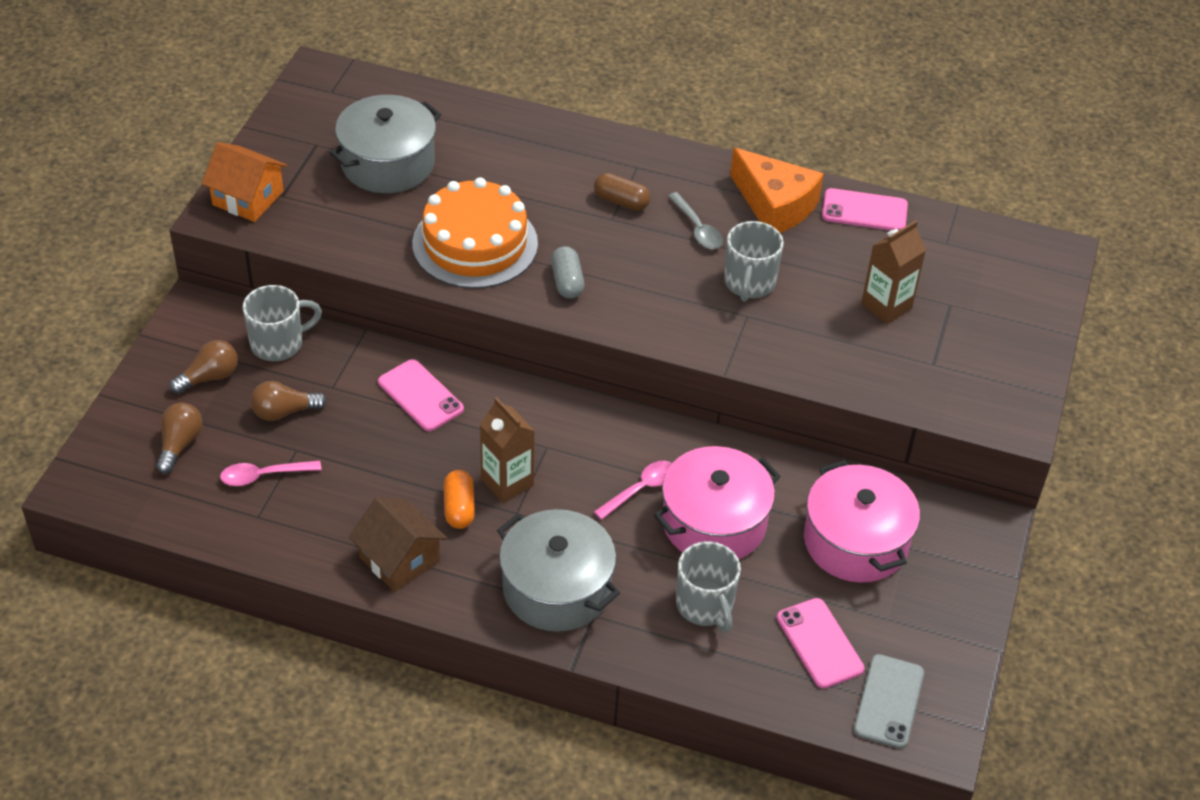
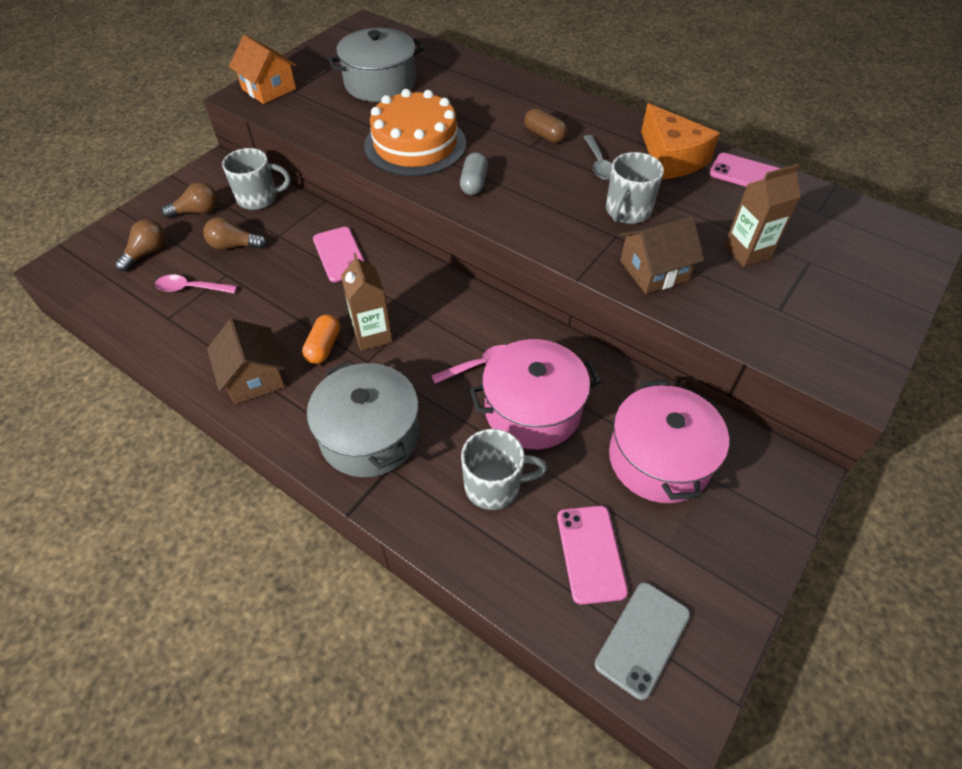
camera: 20 degrees right, 5 degrees up
(705, 606) = (494, 486): grey mug -> grey mug turned 90 degrees counterclockwise
(799, 347) = (654, 271): none -> brown house

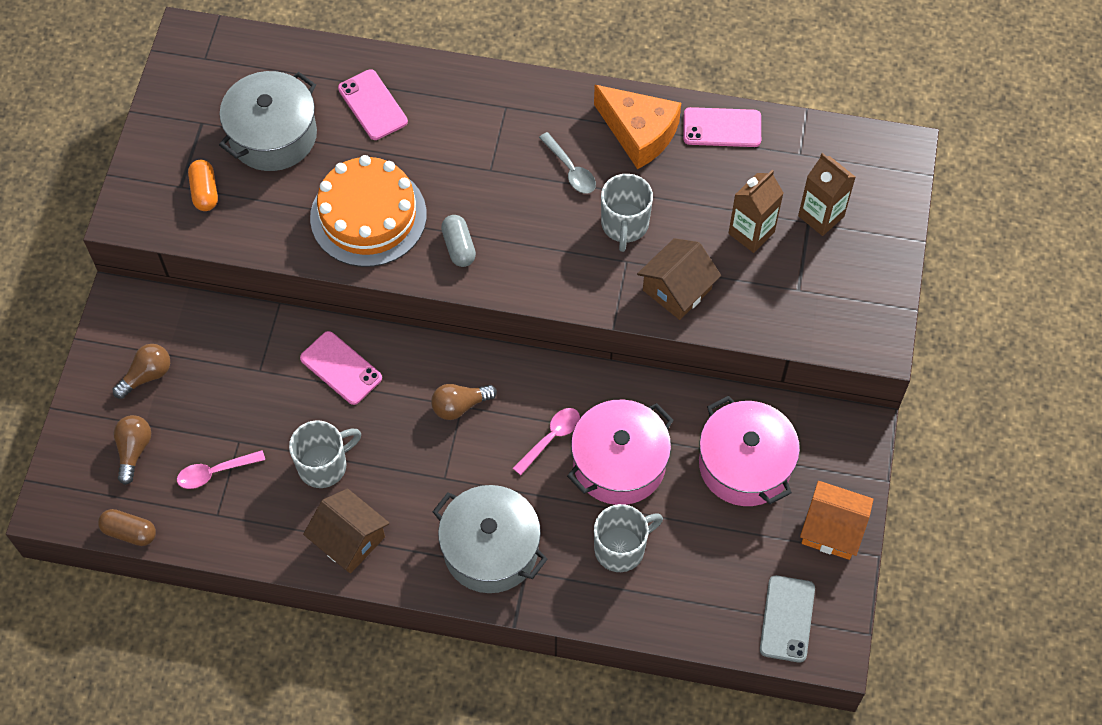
camera: 25 degrees left, 10 degrees up
(234, 245) = (221, 403): brown light bulb -> brown light bulb (460, 406)
(259, 198) = (203, 330): grey mug -> grey mug (324, 465)
(268, 89) = (149, 194): orange house -> orange house (832, 529)
(324, 347) = (393, 480): orange capsule -> orange capsule (205, 192)
(372, 335) = (432, 448): brown carton -> brown carton (821, 216)
(544, 135) = (496, 149): brown capsule -> brown capsule (129, 532)
(591, 553) = (723, 571): pink phone -> pink phone (372, 105)

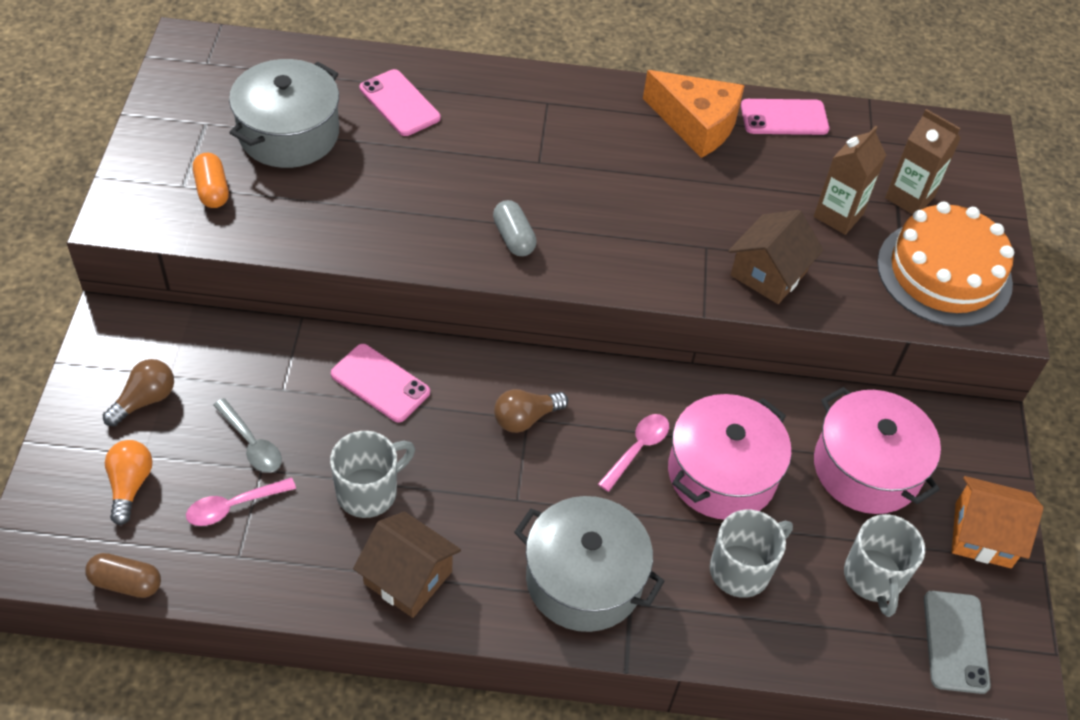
camera: 10 degrees left, 10 degrees down
(134, 450) = (130, 485): brown light bulb -> orange light bulb
(368, 216) = (405, 210): orange cake -> orange cake (944, 273)
(570, 170) = (628, 160): grey spoon -> grey spoon (251, 444)
(624, 225) = (697, 211): grey mug -> grey mug (873, 578)

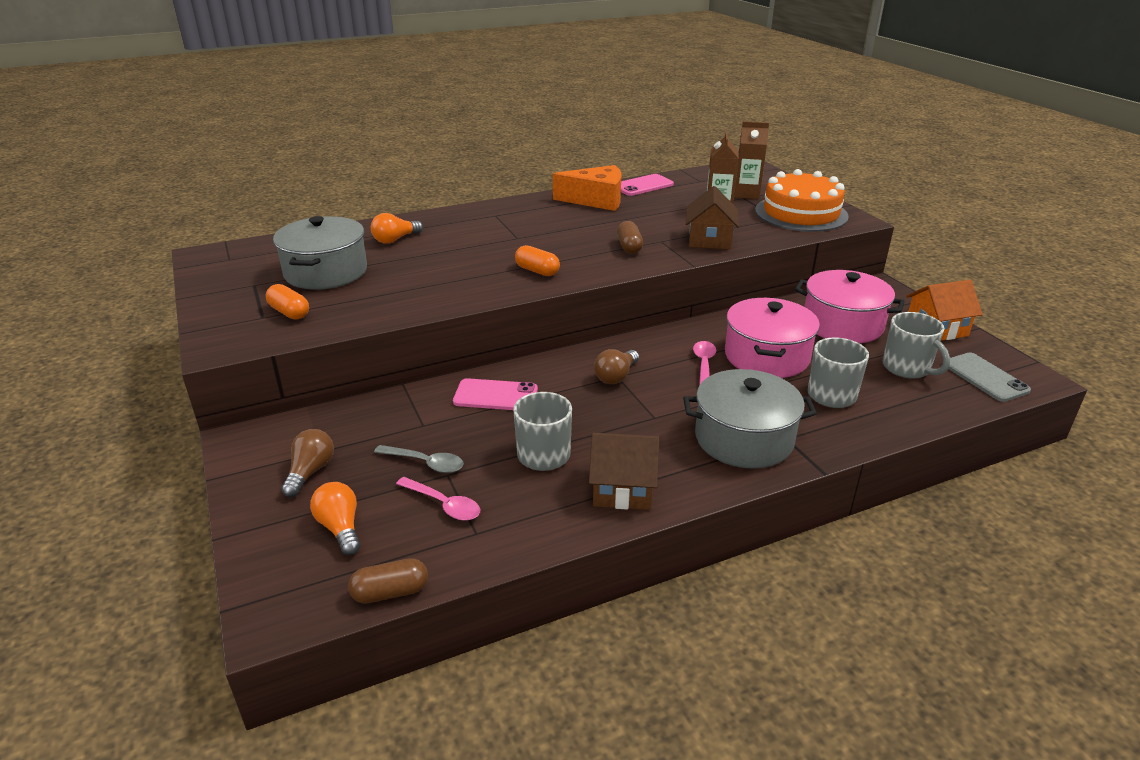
camera: 25 degrees left, 20 degrees down
(233, 506) = (444, 505): pink spoon -> pink spoon turned 90 degrees counterclockwise
(399, 103) = (395, 240): pink phone -> orange light bulb
(513, 238) = (537, 271): grey capsule -> orange capsule
(656, 241) = (629, 247): none -> brown capsule

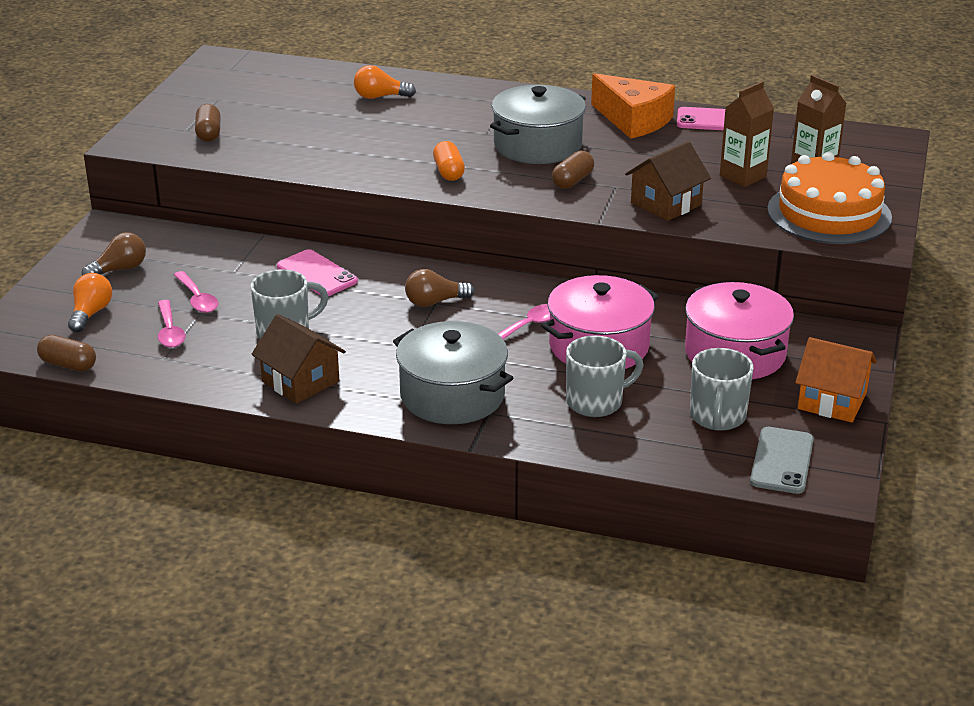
camera: 40 degrees right, 0 degrees up
(289, 312) = (209, 133): orange capsule -> brown capsule
(326, 272) = (282, 108): grey pot -> grey pot (537, 145)
(426, 463) = (197, 299): grey spoon -> pink spoon

